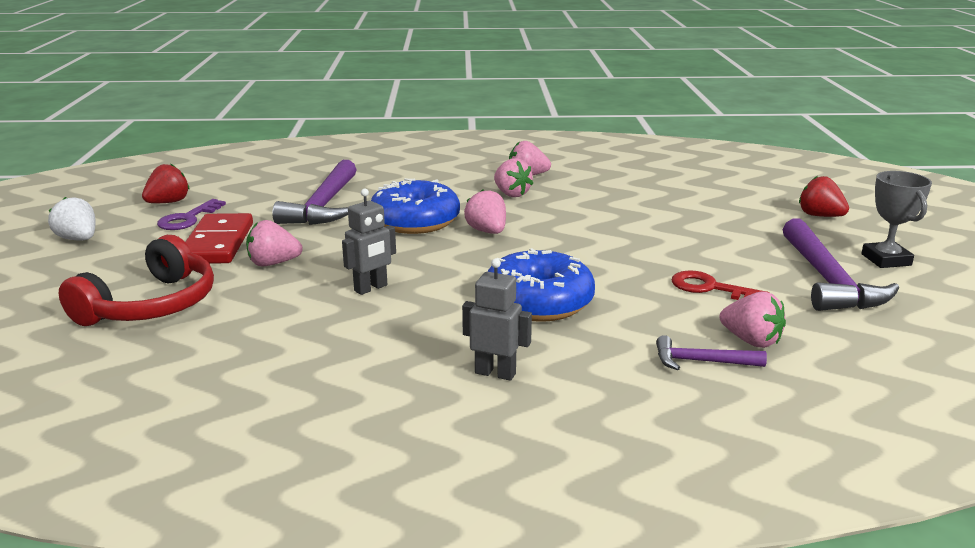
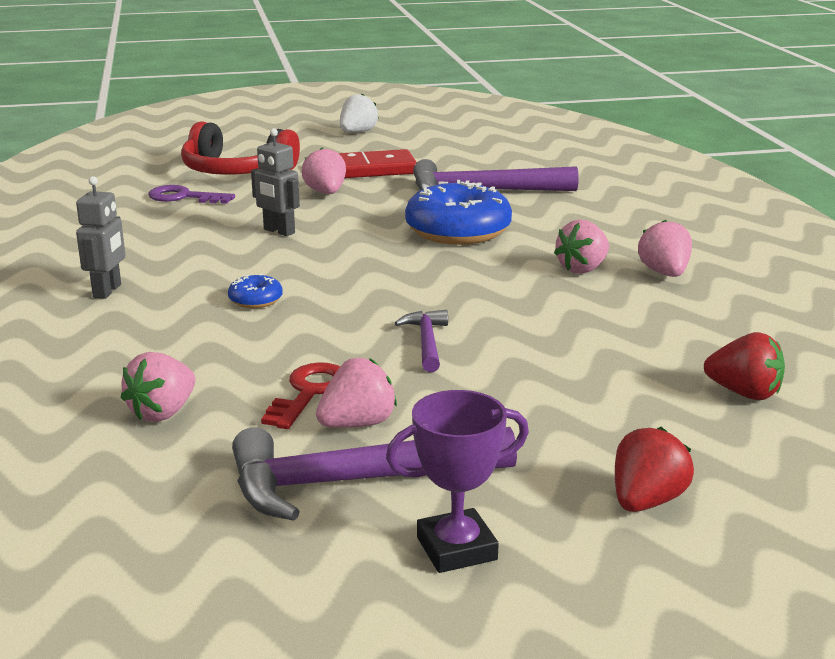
camera: 80 degrees right, 0 degrees up
(168, 202) = (455, 141): red strawberry -> red strawberry (744, 393)
(188, 219) = (418, 153): purple key -> purple key (184, 197)
(487, 231) = (444, 265): pink strawberry -> pink strawberry (357, 424)
(538, 302) = (255, 300): blue donut -> blue donut, size x0.44
(702, 362) = (116, 383): purple hammer -> purple hammer (426, 342)
(886, 260) = (456, 548): grey trophy -> purple trophy

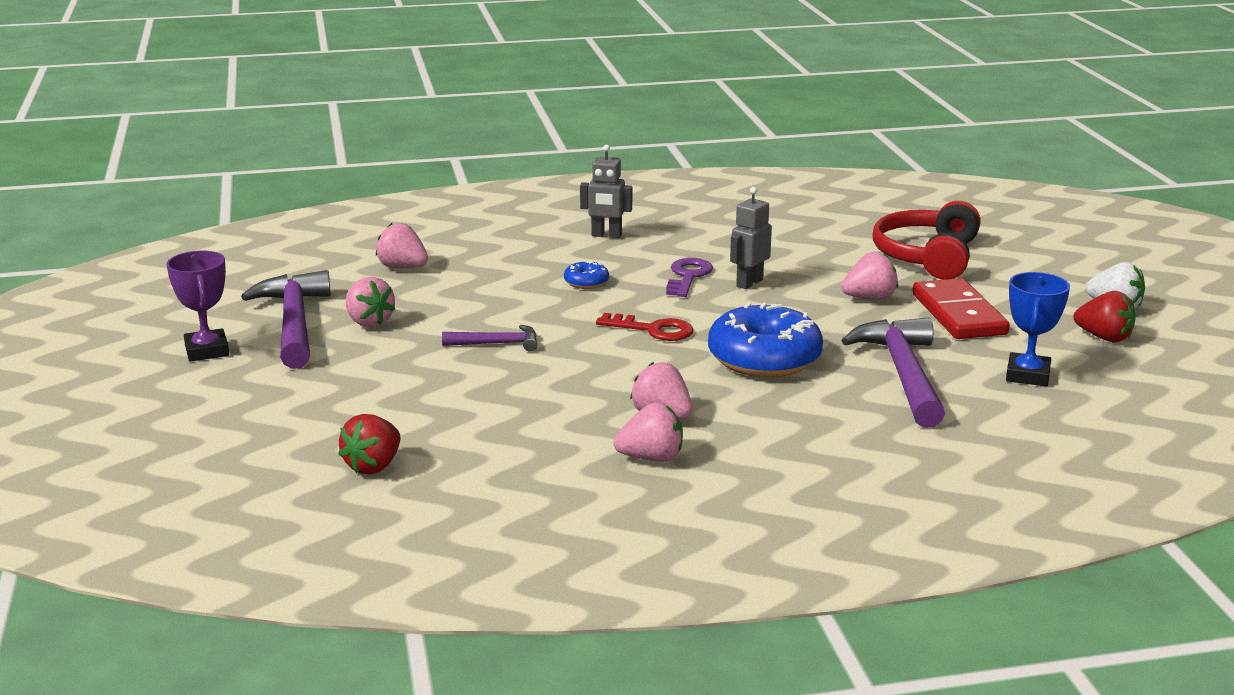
camera: 90 degrees right, 0 degrees up
(184, 197) = (836, 242): purple key -> purple key (688, 276)
(309, 392) = (420, 306): red key -> red key (653, 330)
(480, 161) = (1027, 375): none -> blue trophy
(646, 501) = (230, 410): red strawberry -> red strawberry (1104, 338)

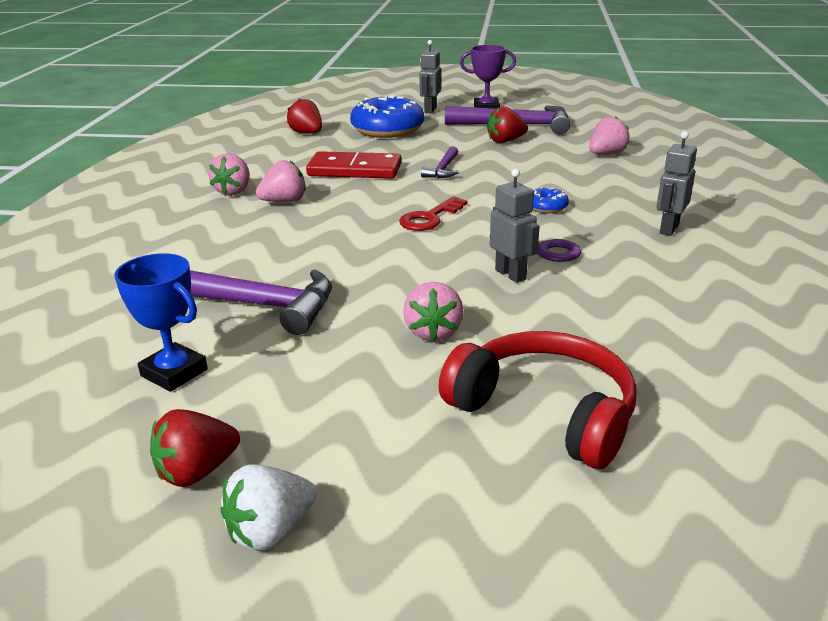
camera: 110 degrees right, 5 degrees up
(218, 391) = (430, 110): none -> grey robot
(369, 322) = (505, 141): pink strawberry -> red strawberry
(764, 359) = (338, 250): blue donut -> blue donut (387, 130)
(959, 314) = (350, 378): red domino -> red domino (354, 170)

